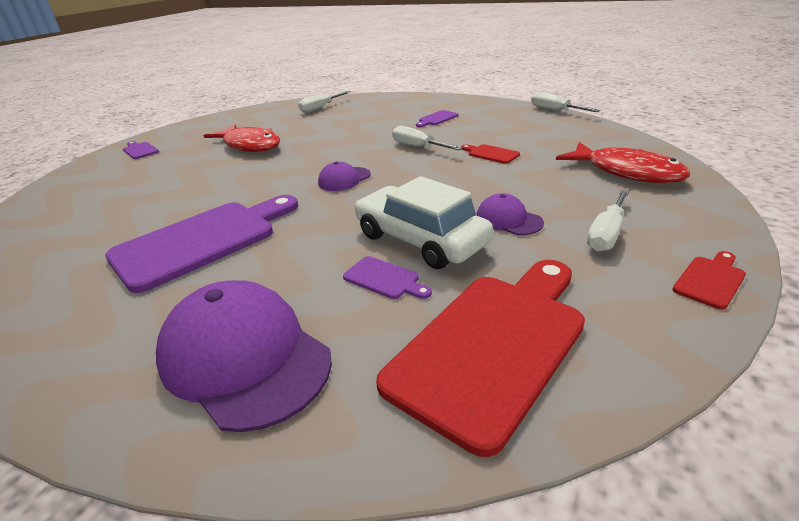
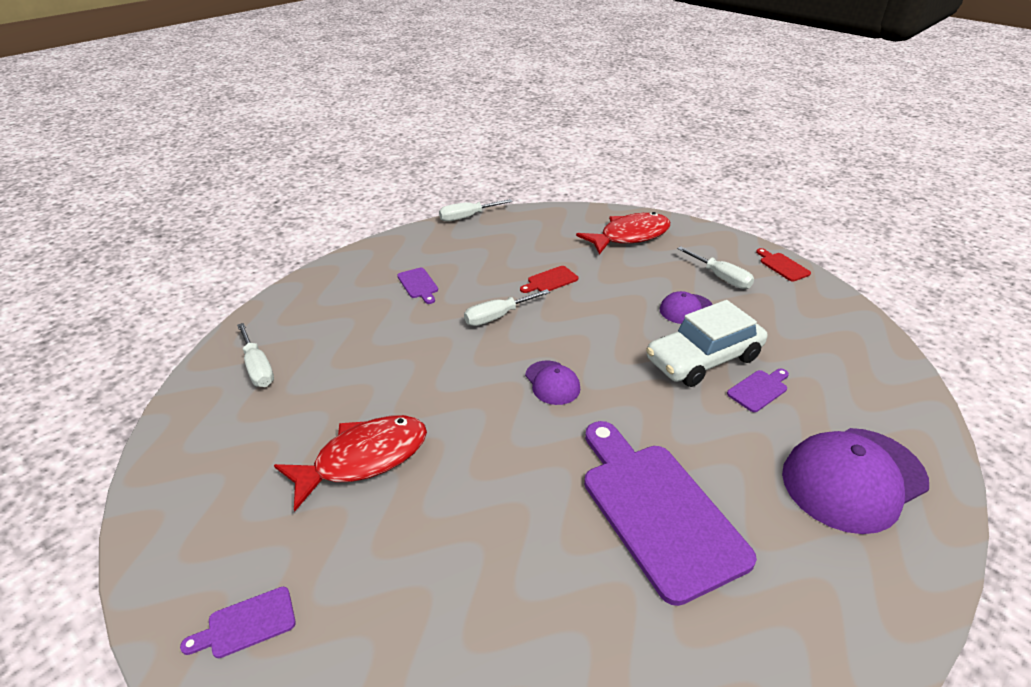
camera: 75 degrees left, 5 degrees up
(493, 345) = (839, 359): red cutting board -> none

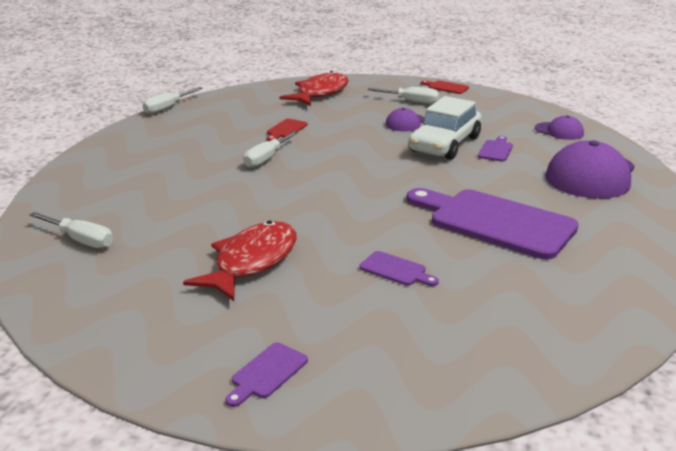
camera: 30 degrees left, 10 degrees down
(418, 285) = (173, 156): purple cutting board -> purple cutting board (395, 270)
(552, 383) = (352, 182): purple cap -> purple cap (559, 131)

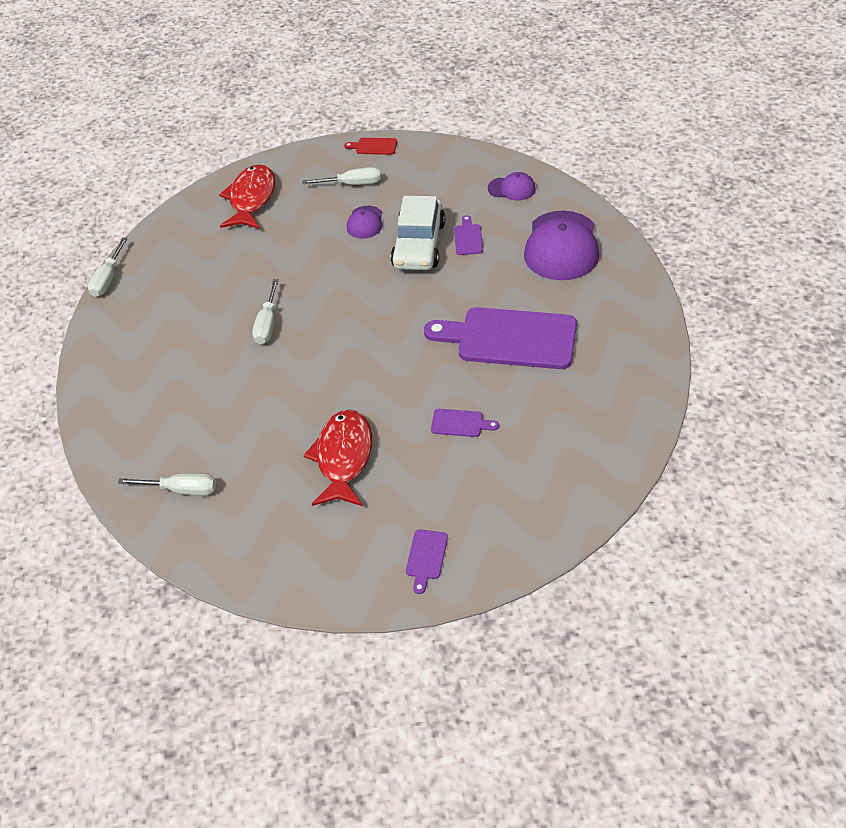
camera: 20 degrees left, 20 degrees up
(285, 130) = (256, 273): red cutting board -> none

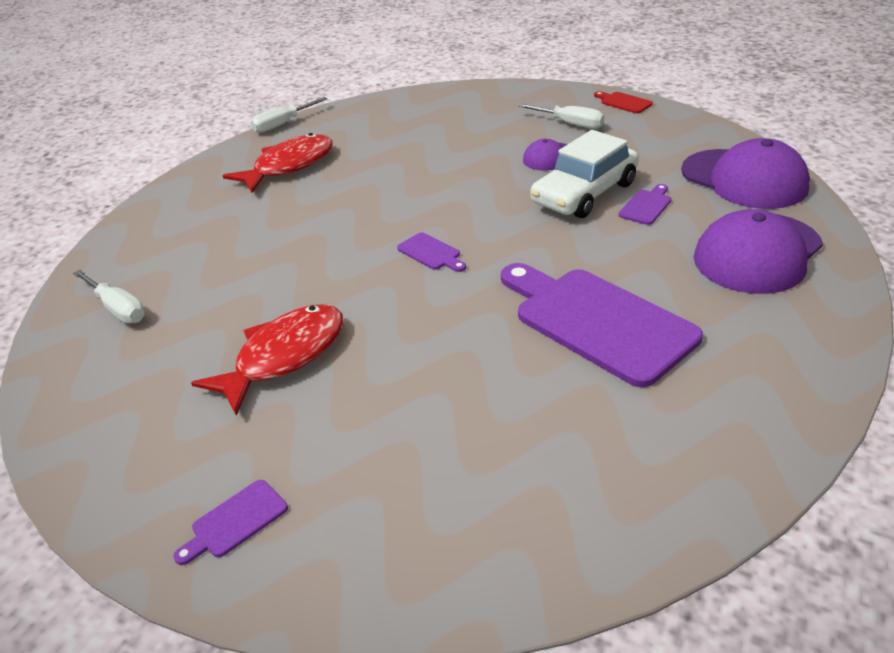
camera: 35 degrees right, 10 degrees down
(251, 199) = (464, 107): red fish -> red fish (289, 166)
(267, 324) = (362, 204): white screwdriver -> none
(460, 423) = (443, 385): purple cutting board -> purple cutting board (431, 253)
(512, 189) = (744, 179): purple cap -> purple cap, size x1.99

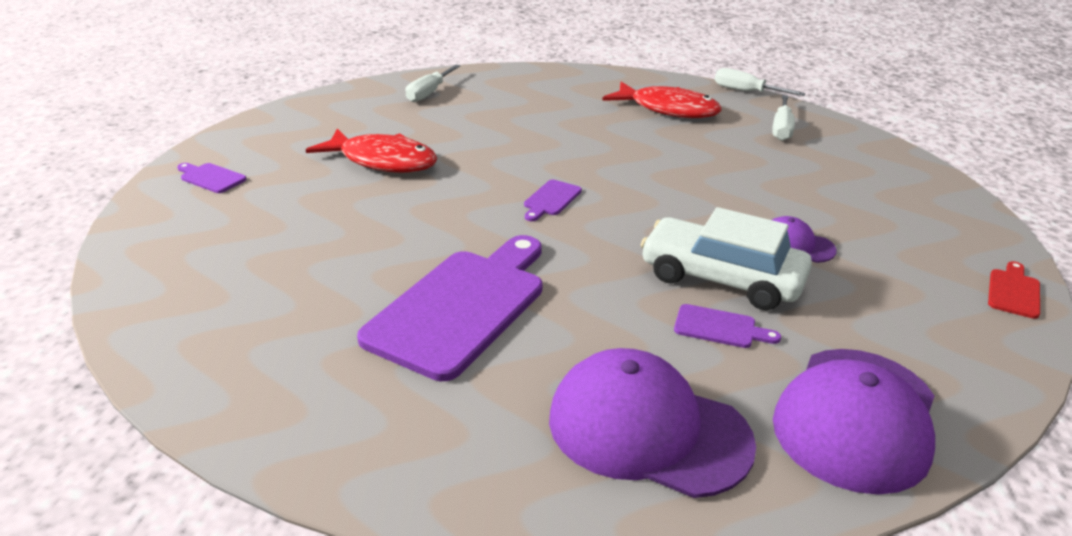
camera: 70 degrees right, 5 degrees down
(570, 124) = (900, 252): white screwdriver -> white screwdriver (781, 129)

